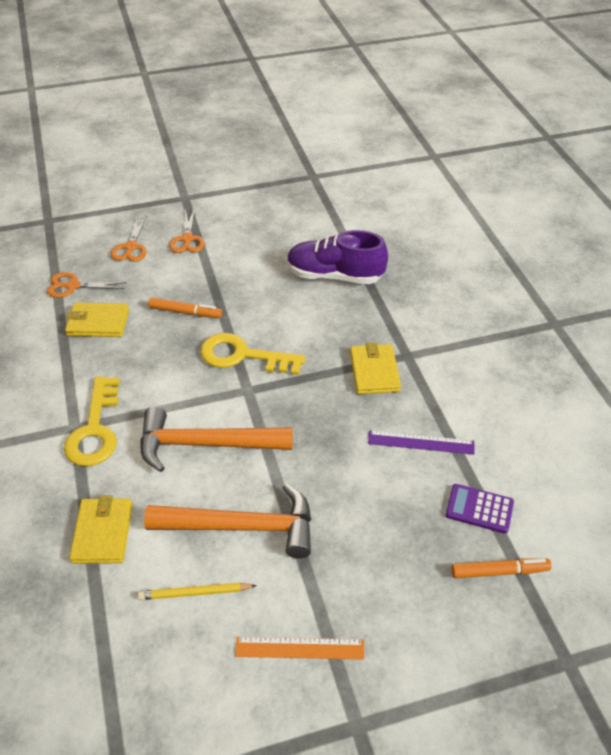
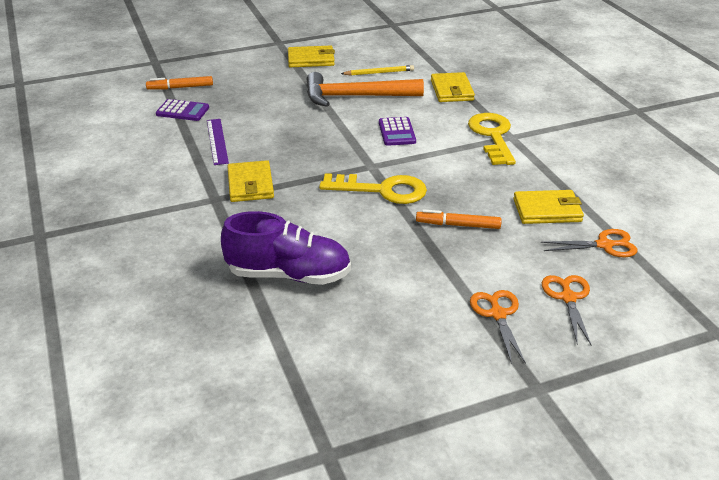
camera: 175 degrees right, 10 degrees down
(205, 444) = (397, 132): orange hammer -> purple calculator
(299, 648) = (311, 59): orange ruler -> yellow wallet
(421, 442) = (217, 141): purple ruler -> purple ruler turned 75 degrees clockwise

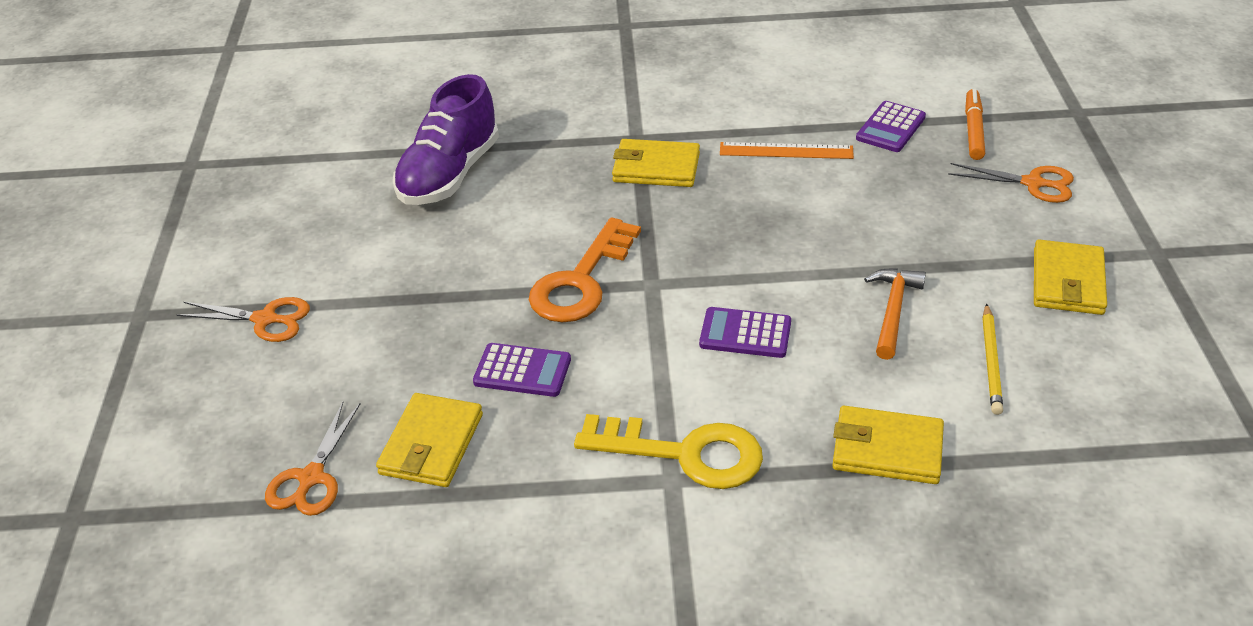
camera: 110 degrees right, 5 degrees up
(217, 141) = (786, 151): purple ruler -> orange ruler
(355, 97) = (892, 311): orange hammer -> orange hammer, size x0.56
(382, 190) = (581, 281): yellow key -> orange key
(458, 225) = (455, 335): orange marker -> none
(471, 194) = (522, 371): none -> purple calculator
(568, 297) = (243, 393): orange scissors -> orange scissors (1033, 183)

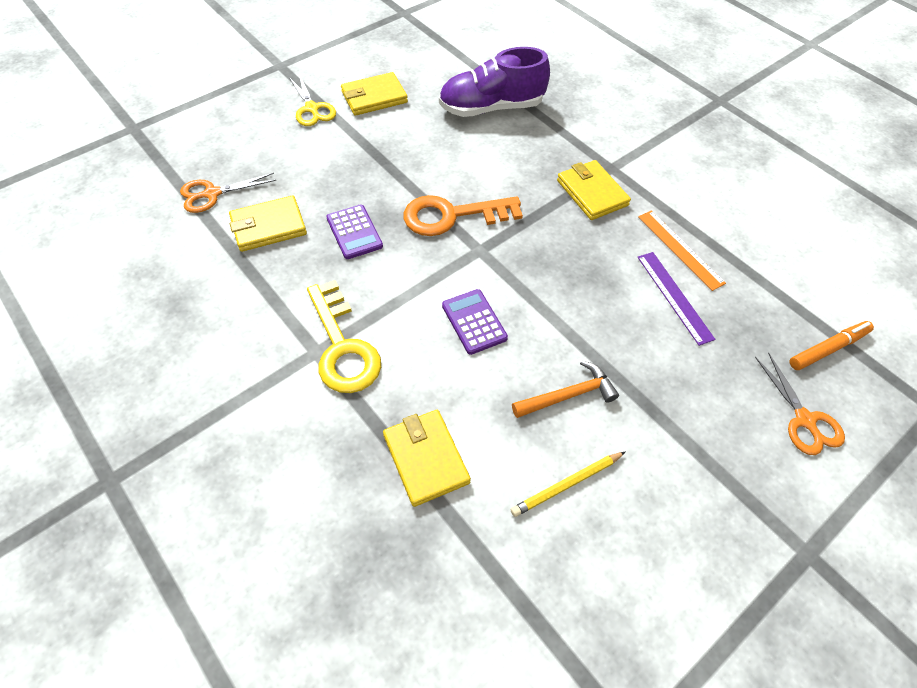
camera: 50 degrees right, 15 degrees up
(265, 319) = (312, 109): orange scissors -> yellow scissors
(839, 184) = (674, 297): none -> purple ruler
(890, 128) = (772, 295): purple calculator -> none
(1067, 282) = (705, 499): yellow wallet -> yellow wallet (374, 97)

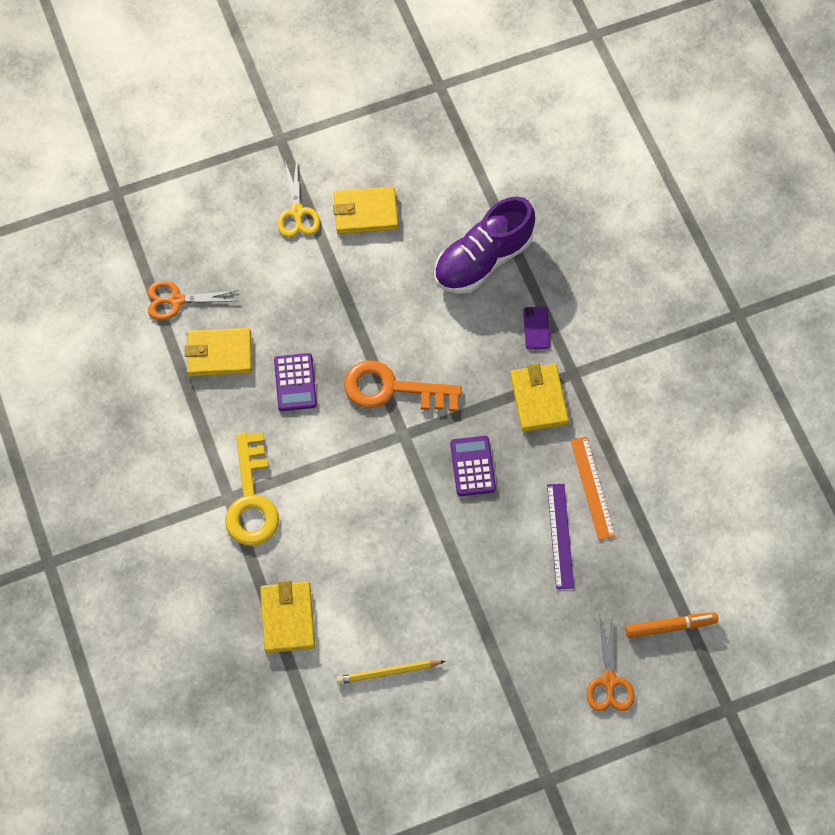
camera: 20 degrees right, 10 degrees up
(474, 322) = (370, 508): purple calculator -> purple calculator (472, 466)
(491, 108) = (483, 260): purple shoe -> purple shoe turned 45 degrees counterclockwise
(561, 143) = (536, 328): none -> purple phone
(568, 395) = (422, 600): orange hammer -> none

